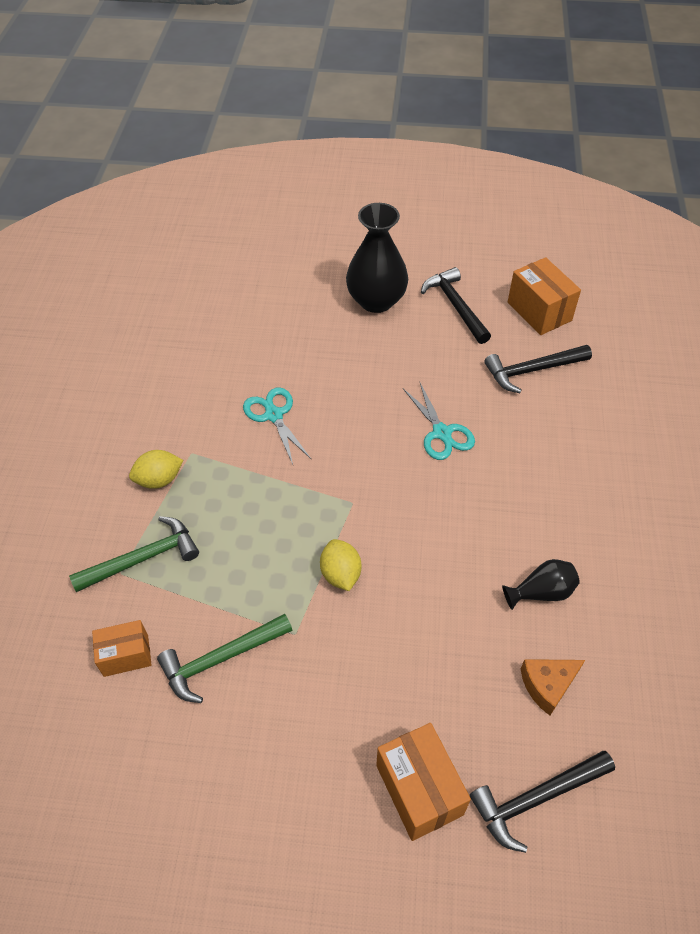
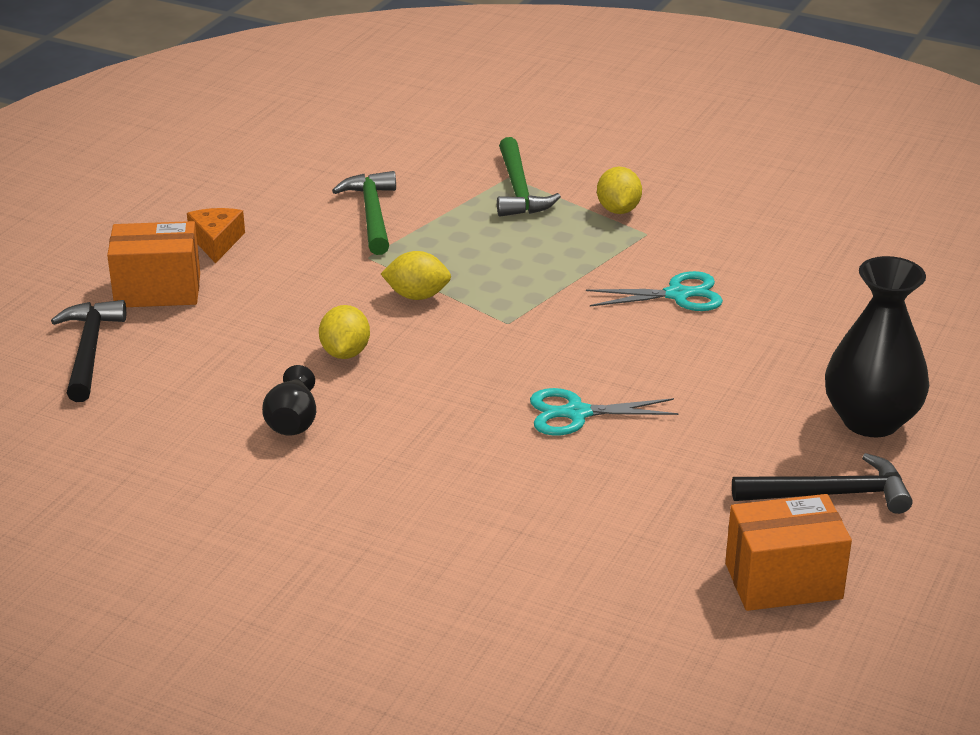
camera: 110 degrees right, 20 degrees down
(126, 655) = (414, 170): orange box -> none
(441, 593) = (345, 353): none -> yellow lemon
(532, 370) = (652, 529): black hammer -> none
(547, 685) = (186, 391): orange cheese -> orange cheese (216, 242)

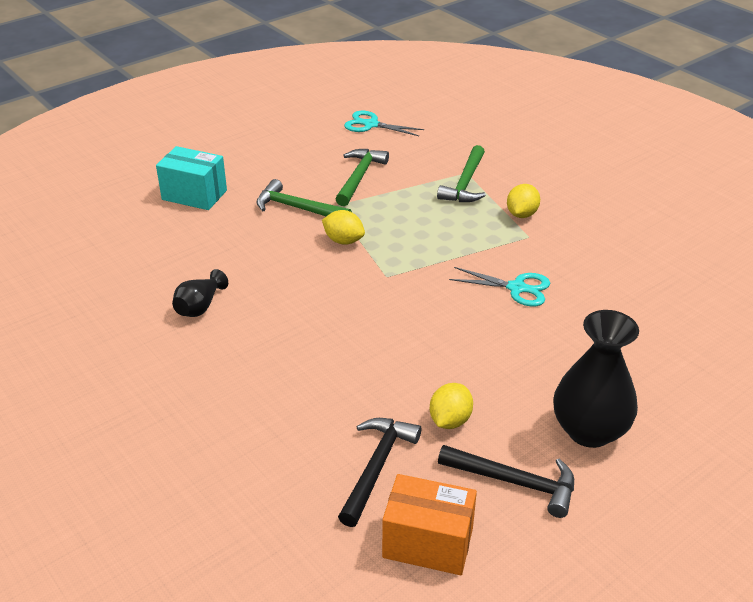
camera: 25 degrees right, 5 degrees up
(89, 350) = (125, 223): black hammer -> black hammer (377, 467)
(158, 290) = (194, 195): orange box -> turquoise box
(216, 242) = (252, 172): orange cheese -> none
(320, 272) = (297, 208): none -> green hammer
(345, 353) = (268, 268): yellow lemon -> yellow lemon (450, 420)
(576, 413) = (381, 357): turquoise scissors -> turquoise scissors (371, 125)

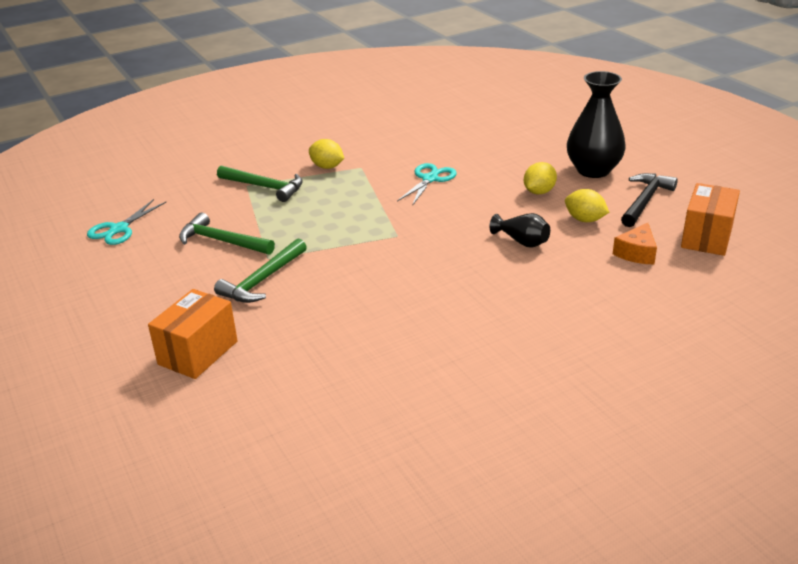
camera: 80 degrees left, 5 degrees down
(194, 195) = (198, 353): turquoise box -> orange box
(199, 307) = (419, 344): black vase -> black vase (522, 242)
(343, 241) = (333, 255): yellow lemon -> yellow lemon (539, 192)
(377, 467) = (636, 253): black hammer -> orange cheese

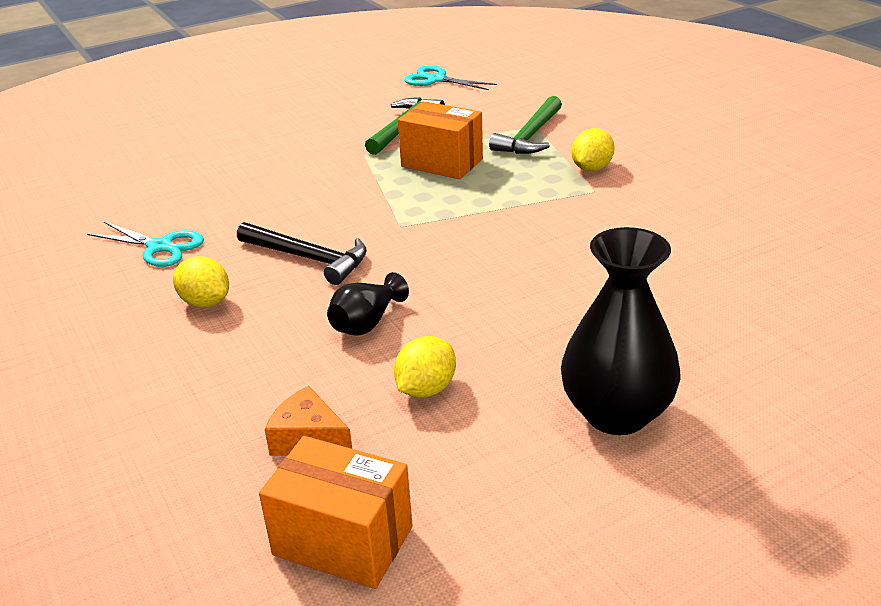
camera: 90 degrees right, 0 degrees up
(198, 353) = (206, 140): orange box -> orange box (442, 163)
(262, 280) = (319, 155): green hammer -> none
(430, 179) = (563, 244): turquoise scissors -> turquoise scissors (160, 247)
(539, 192) = (525, 345): yellow lemon -> yellow lemon (205, 302)
(645, 201) = (492, 472): black hammer -> black hammer (308, 258)

